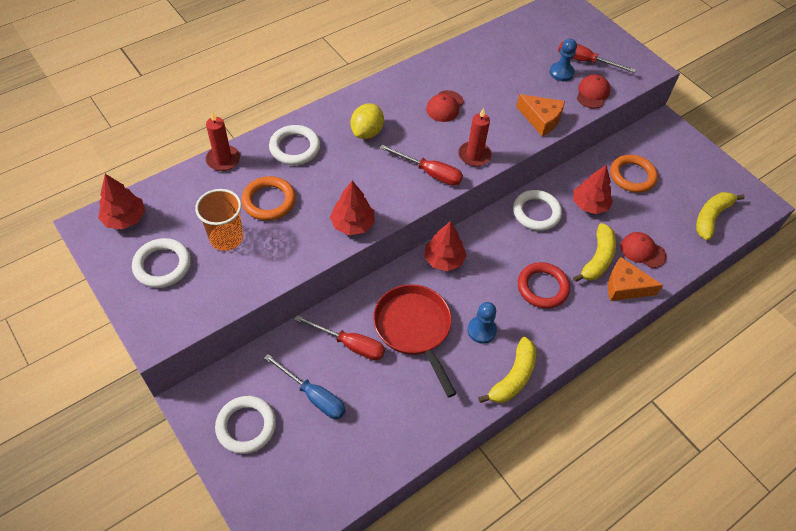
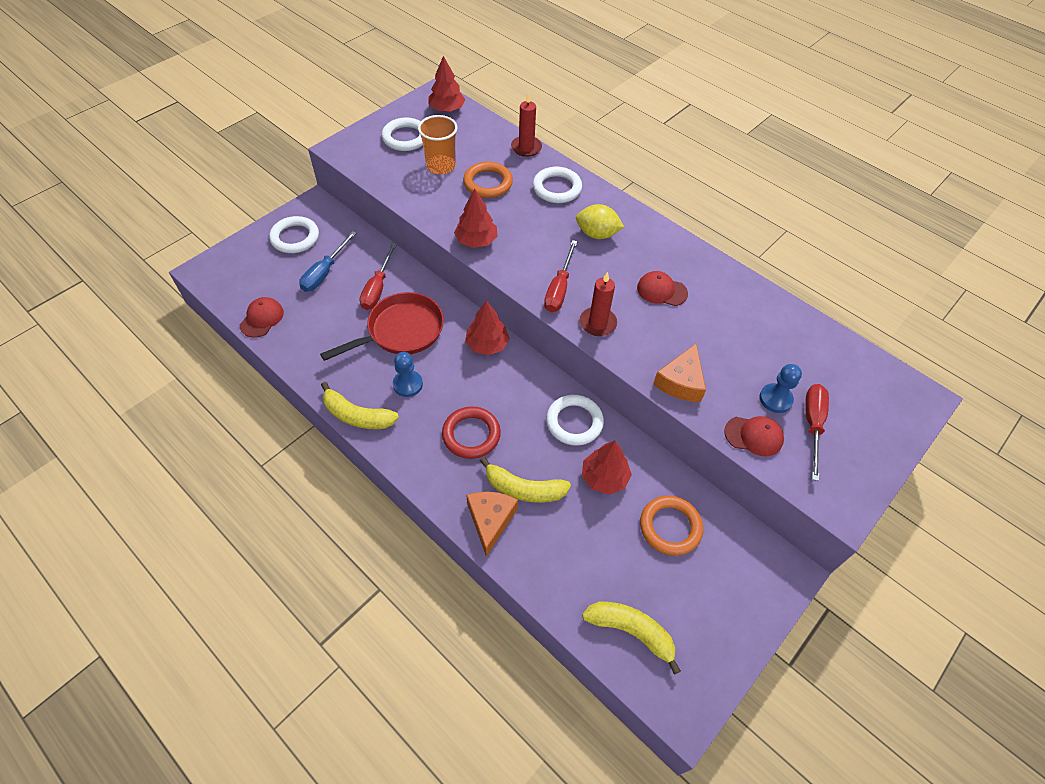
camera: 80 degrees right, 0 degrees up
(642, 251) = (549, 540): red cap -> red cap (262, 318)

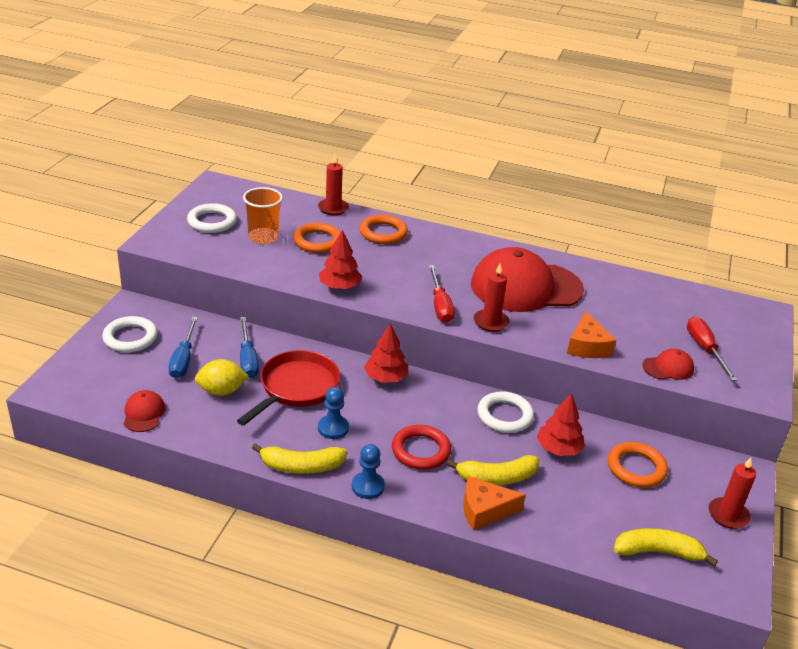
camera: 25 degrees left, 20 degrees down
(377, 288) = (247, 359): red screwdriver -> blue screwdriver
(447, 109) = (236, 192): red tree -> none
(490, 520) = (484, 510): orange cheese -> orange cheese turned 75 degrees counterclockwise
(557, 188) = (383, 233): white ring -> orange ring
(597, 234) = (443, 259): yellow lemon -> yellow lemon (221, 391)
(661, 291) = (526, 287): red cap -> red cap, size x2.38
(733, 617) = (728, 515): none -> red candle
(775, 399) = (666, 339): blue pawn -> blue pawn (368, 486)

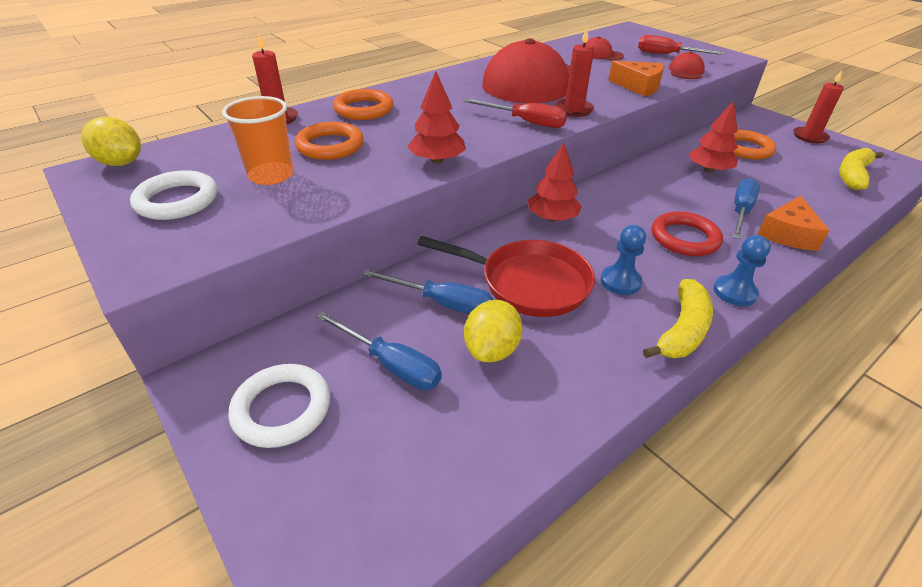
camera: 55 degrees left, 5 degrees up
(143, 413) = (489, 458): red cap -> red cap (601, 54)
(231, 187) = (121, 163): none -> yellow lemon
(296, 388) = (528, 283): red pan -> red pan turned 135 degrees clockwise
(496, 478) = (740, 212): yellow banana -> blue screwdriver
(504, 415) = (650, 177): white ring -> none

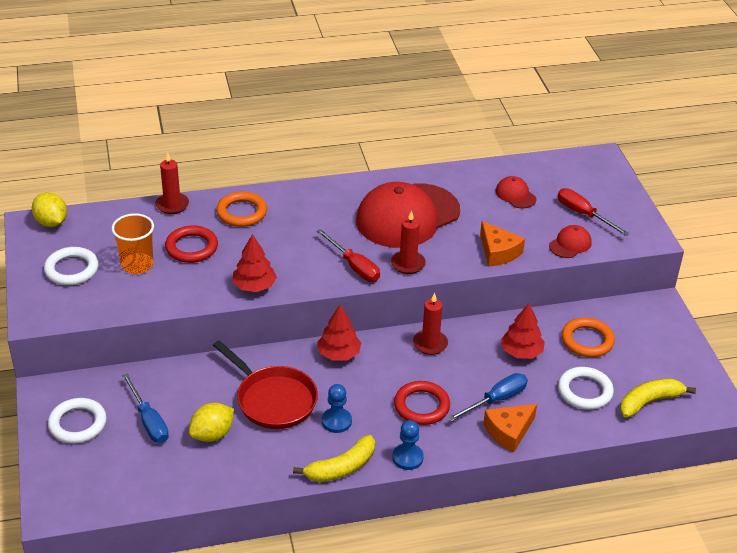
camera: 25 degrees right, 0 degrees up
(330, 146) = (191, 247): orange ring -> red ring
(441, 303) = (206, 393): blue screwdriver -> none
(797, 183) = (585, 391): none -> white ring
(810, 137) = (673, 348): red candle -> red candle (430, 344)

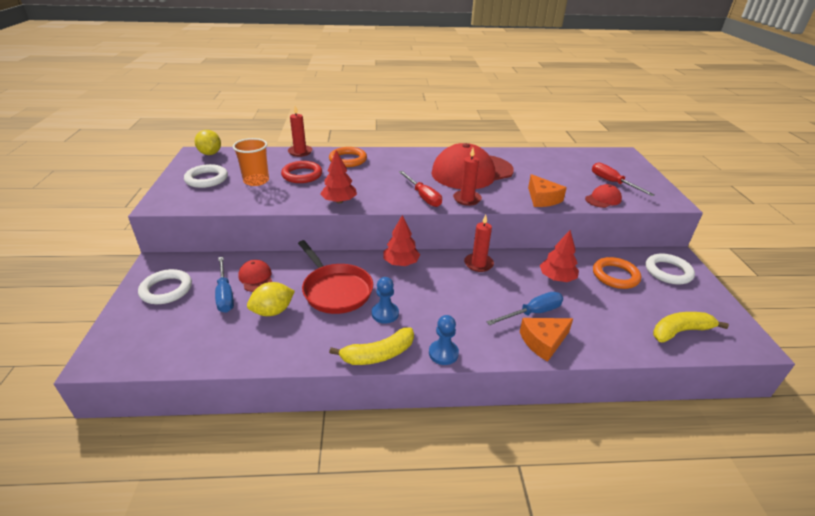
camera: 10 degrees right, 5 degrees down
(421, 406) = (464, 310): red ring -> none
(515, 195) = (557, 167): red cap -> red cap (256, 278)
(585, 391) = (616, 315): white ring -> white ring (668, 272)

